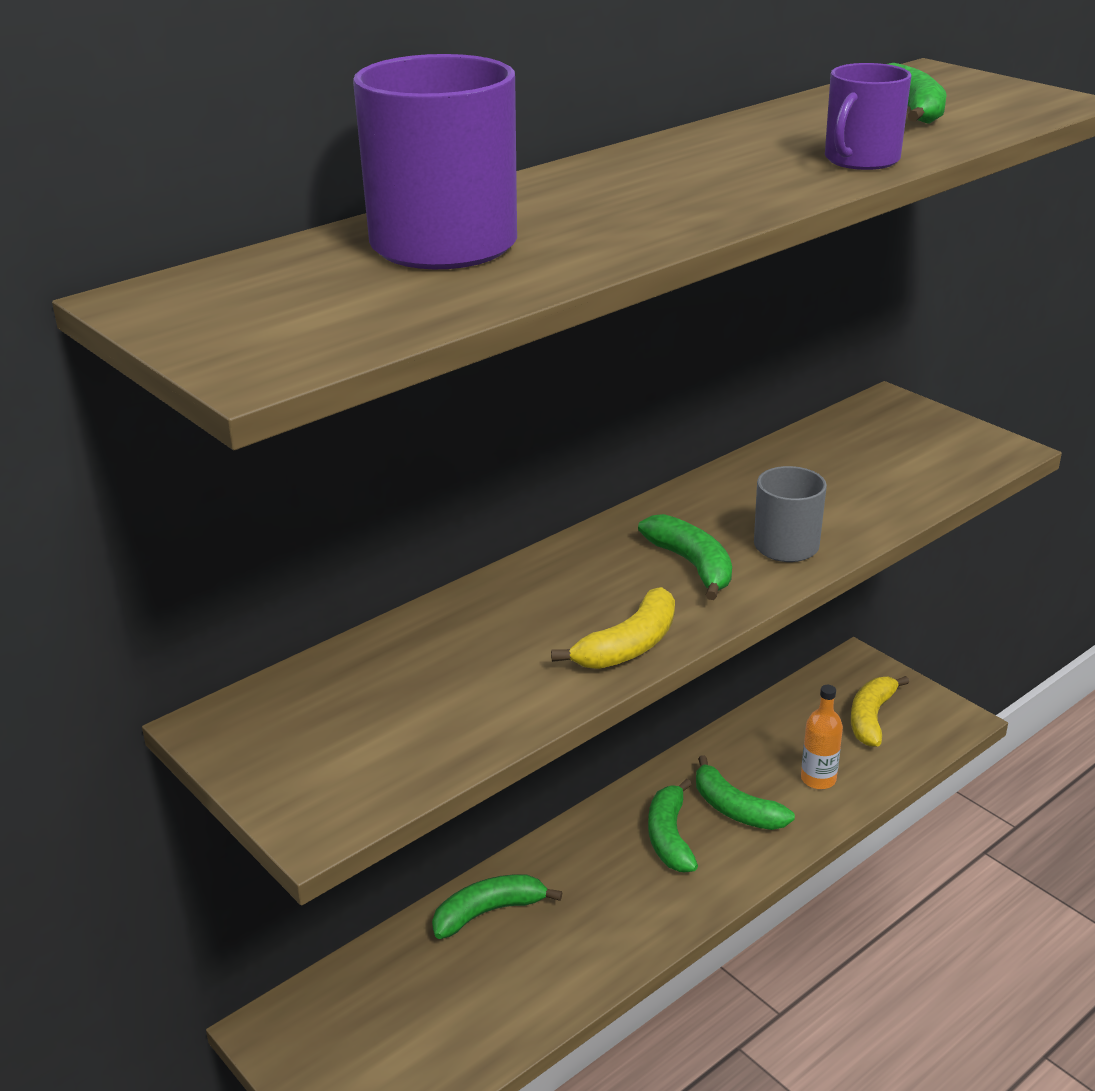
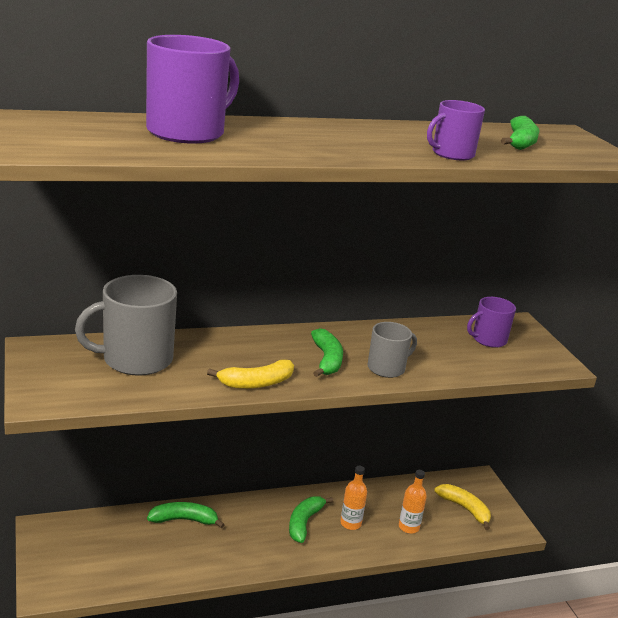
camera: 20 degrees right, 5 degrees down
(404, 679) = (135, 359): none -> grey mug
(735, 809) = (350, 523): green banana -> orange bottle
(871, 718) = (464, 509): yellow banana -> yellow banana turned 90 degrees clockwise
(876, 445) = (488, 339): none -> purple mug

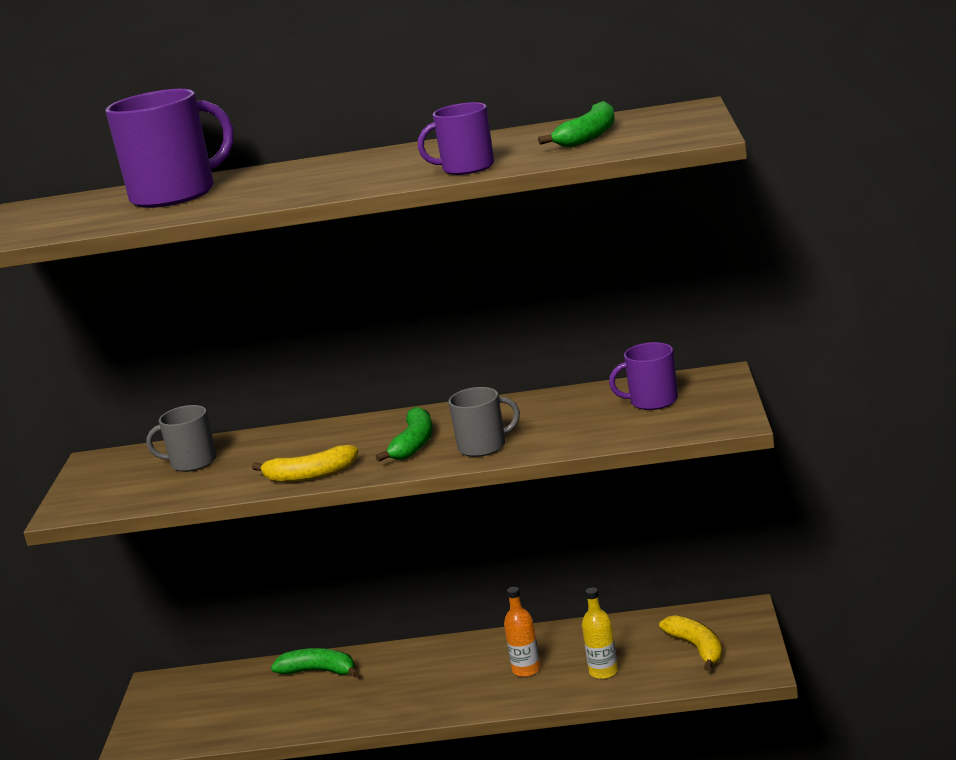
camera: 25 degrees right, 5 degrees down
(135, 359) = (192, 462): grey mug -> grey mug, size x0.58
(304, 523) = (466, 670): green banana -> none
(408, 527) = (603, 672): orange bottle -> yellow bottle

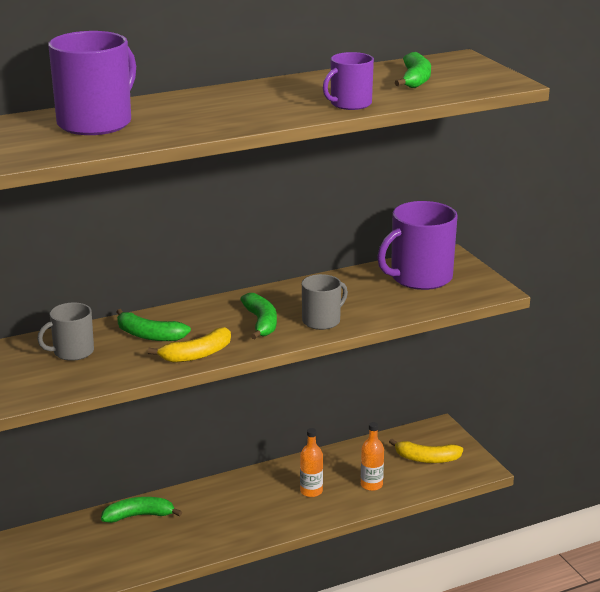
camera: 30 degrees left, 5 degrees up
(284, 450) = (149, 335): none -> green banana
(603, 672) = (371, 485): yellow bottle -> orange bottle
(652, 401) = (419, 278): purple mug -> purple mug, size x1.72
(697, 648) = (426, 459): yellow banana -> yellow banana turned 150 degrees clockwise

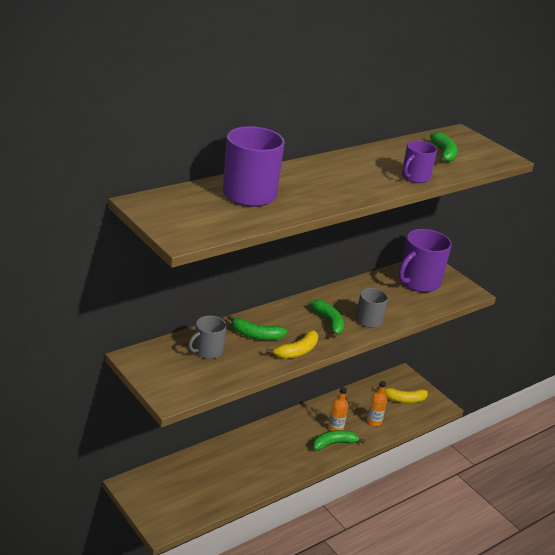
camera: 15 degrees left, 5 degrees up
(139, 516) = (223, 453): green banana -> green banana (334, 443)

